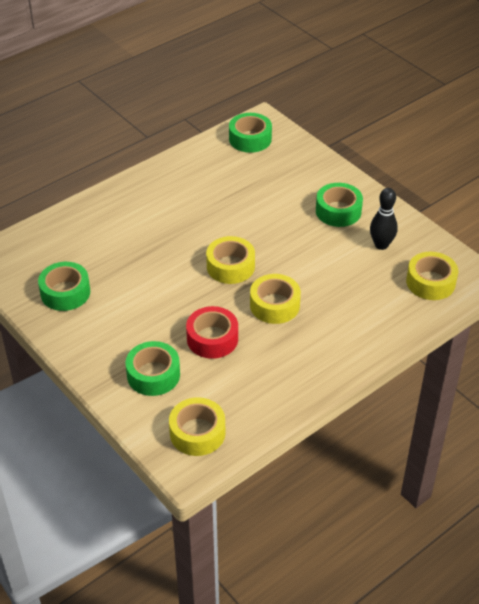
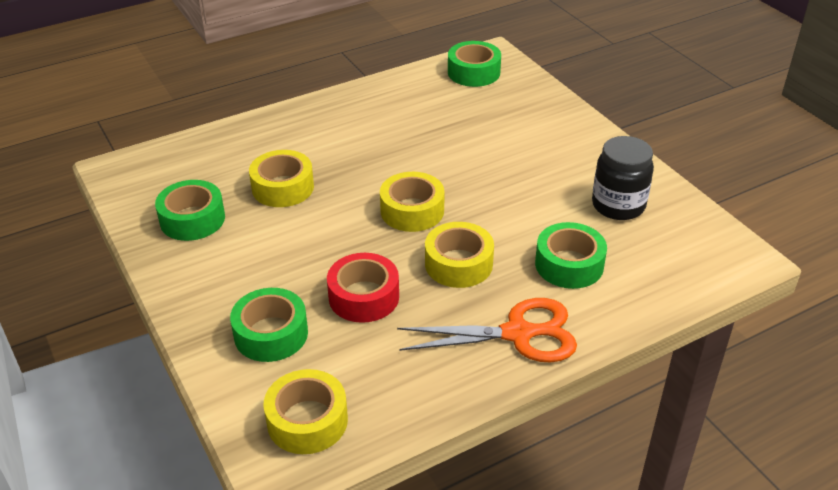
camera: 10 degrees right, 5 degrees down
(327, 353) = (517, 334): none -> orange scissors
(338, 211) = (568, 160): green tape -> green tape (569, 264)
(381, 245) = (618, 205): black bowling pin -> black jar
(430, 282) = (679, 258): yellow tape -> yellow tape (283, 187)

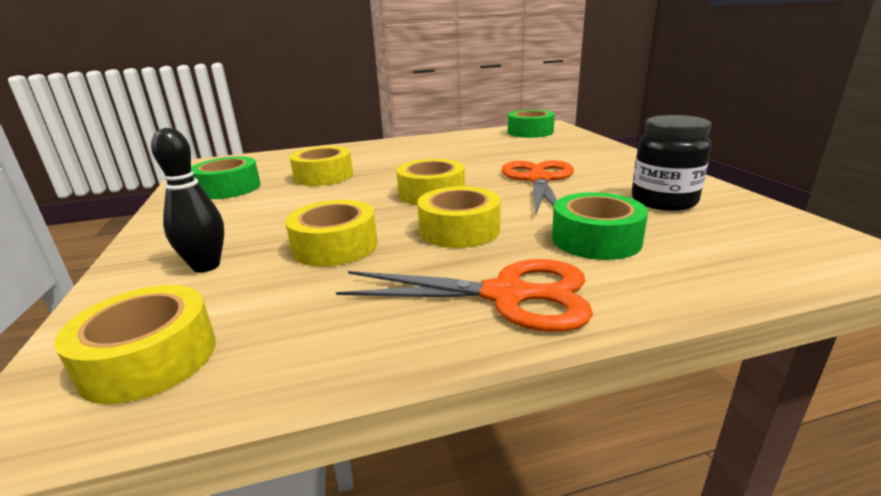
camera: 15 degrees right, 15 degrees down
(271, 334) = (206, 266): green tape -> black bowling pin
(364, 297) = (335, 246): red tape -> yellow tape
(506, 178) = (538, 180): none -> orange scissors

